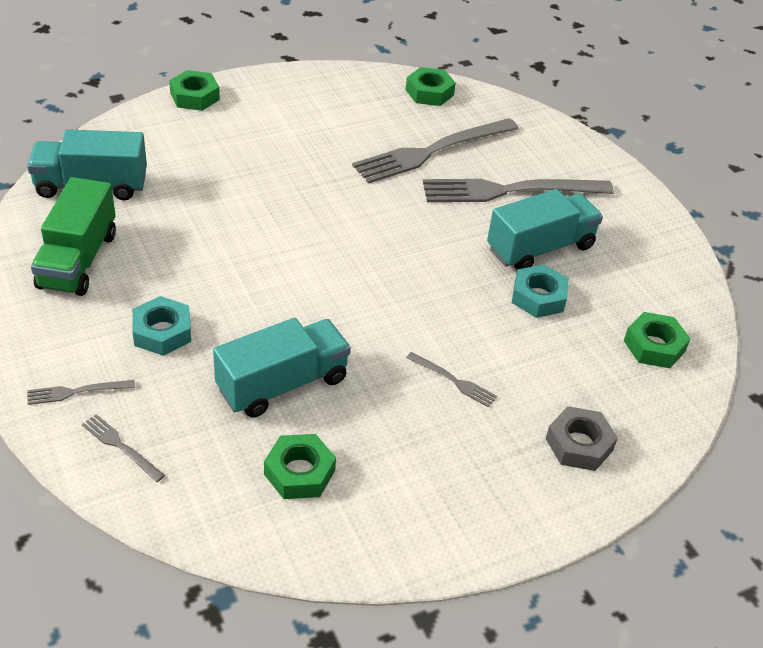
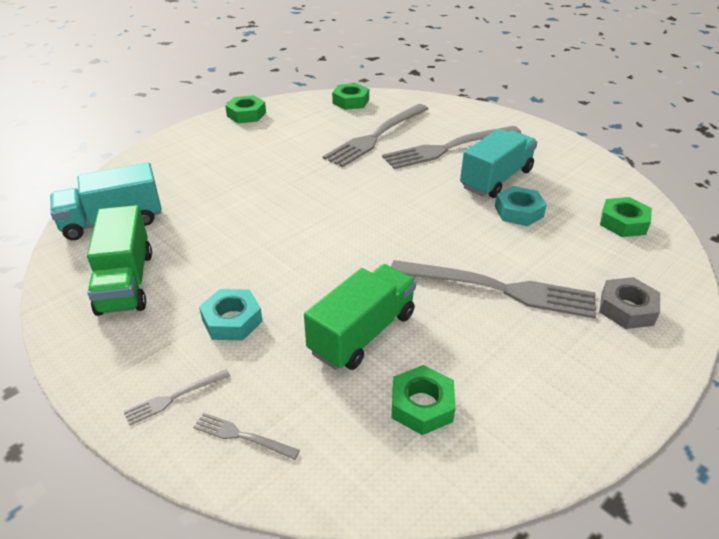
camera: 15 degrees left, 5 degrees down
(195, 96) = (172, 140): green nut -> green nut (246, 114)
(283, 384) = (362, 333): turquoise truck -> green truck
(453, 381) = (499, 289): grey fork -> grey fork, size x2.30

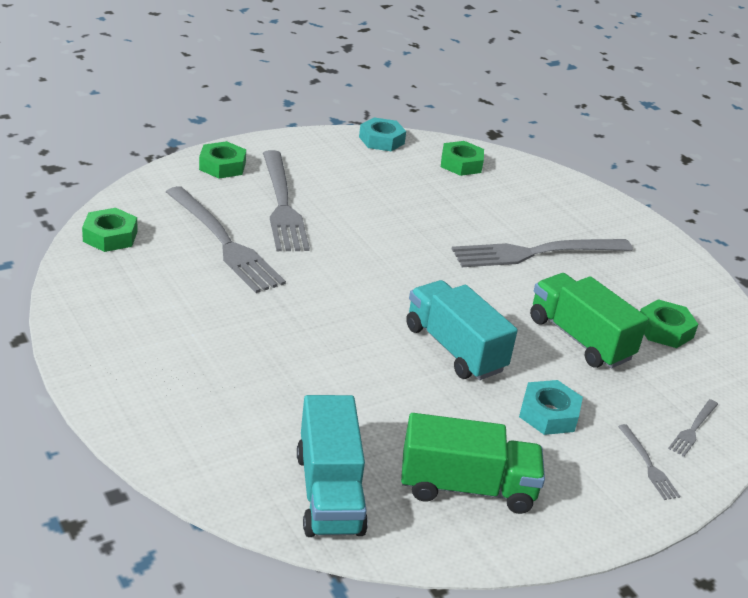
camera: 80 degrees left, 5 degrees down
(246, 114) = (83, 331): green nut -> green nut (222, 166)
(496, 179) = (361, 198): turquoise truck -> turquoise truck (454, 349)
(499, 289) = (536, 253): grey fork -> grey fork turned 135 degrees counterclockwise
(518, 211) = (424, 205): turquoise nut -> turquoise nut (381, 140)
(627, 309) = (572, 206): grey nut -> none

